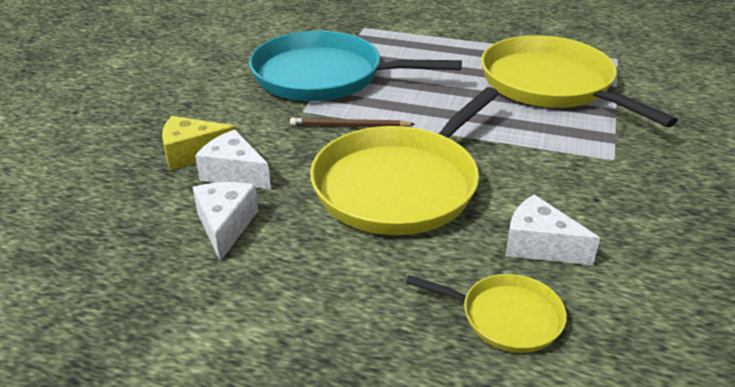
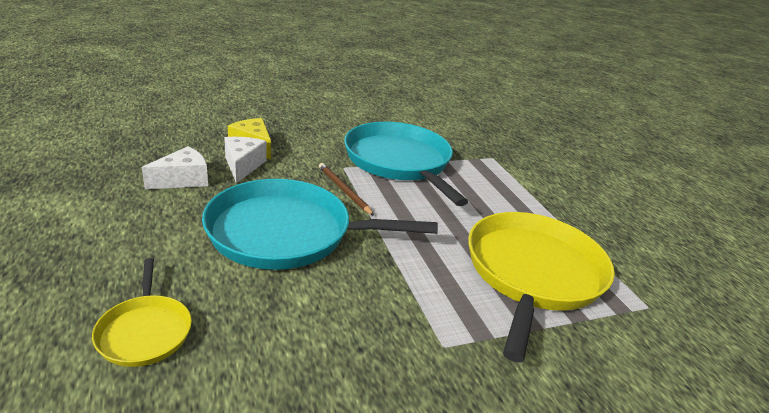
camera: 50 degrees right, 5 degrees down
(400, 184) = (287, 233): yellow pan -> turquoise pan
(539, 245) = (257, 327): white cheese -> none

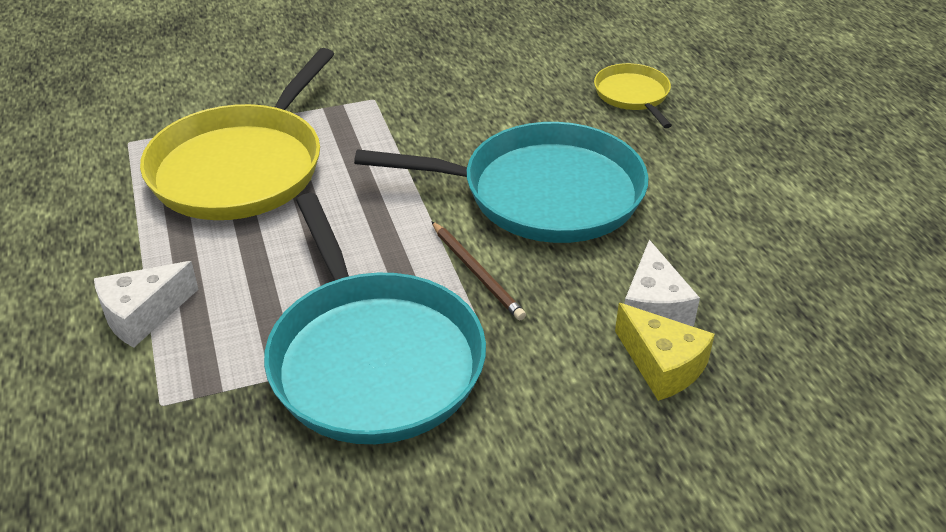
camera: 175 degrees left, 10 degrees up
(183, 180) = (723, 265): white cheese -> white cheese (143, 315)

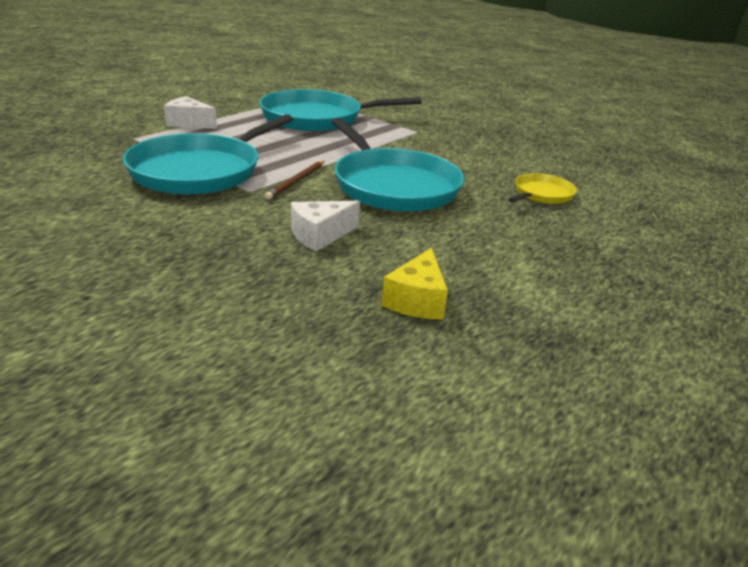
camera: 55 degrees right, 10 degrees down
(242, 167) = (317, 118): yellow pan -> turquoise pan
(662, 365) = (266, 246): yellow cheese -> yellow cheese (417, 300)

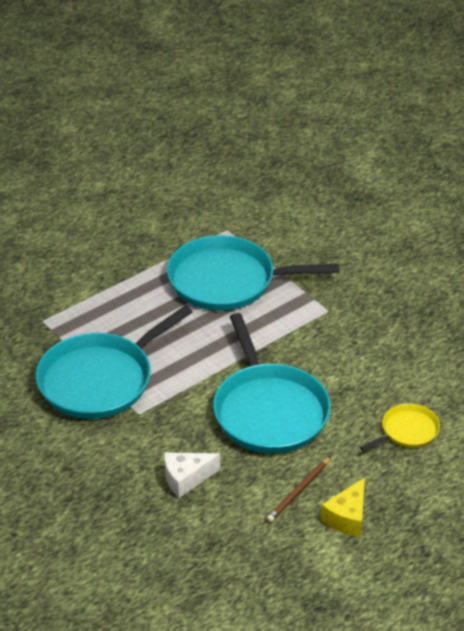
camera: 15 degrees right, 10 degrees up
(189, 123) = (95, 292): white cheese -> none
(296, 181) = (182, 400): brown pencil -> brown pencil (298, 491)
(417, 300) = (239, 558): yellow cheese -> yellow cheese (347, 517)

